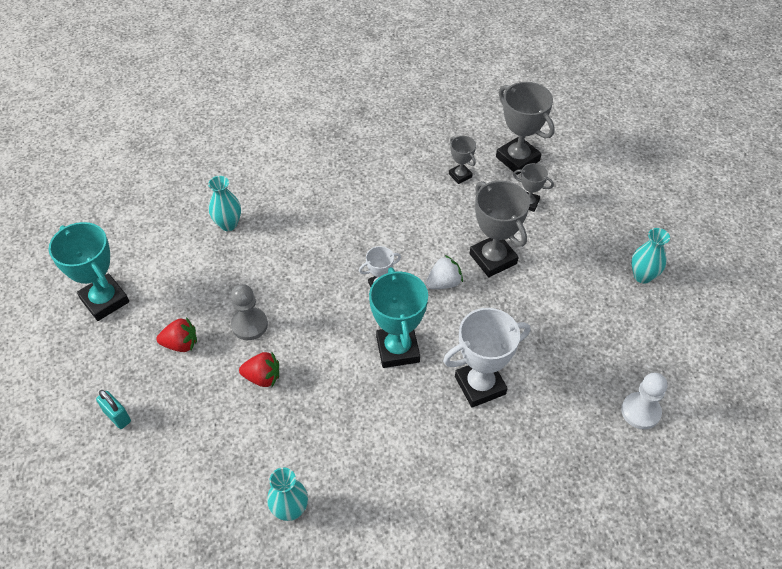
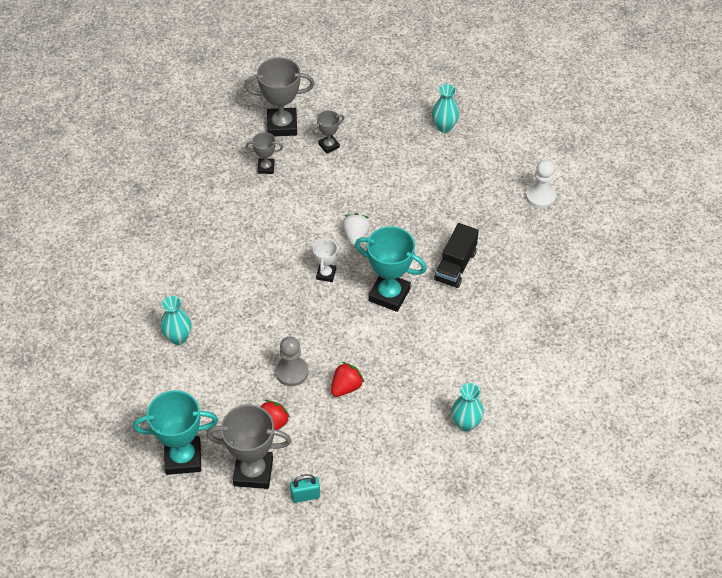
camera: 55 degrees left, 0 degrees up
(480, 385) = (455, 266): white trophy -> black truck
(493, 259) = (359, 196): grey trophy -> grey trophy (253, 472)

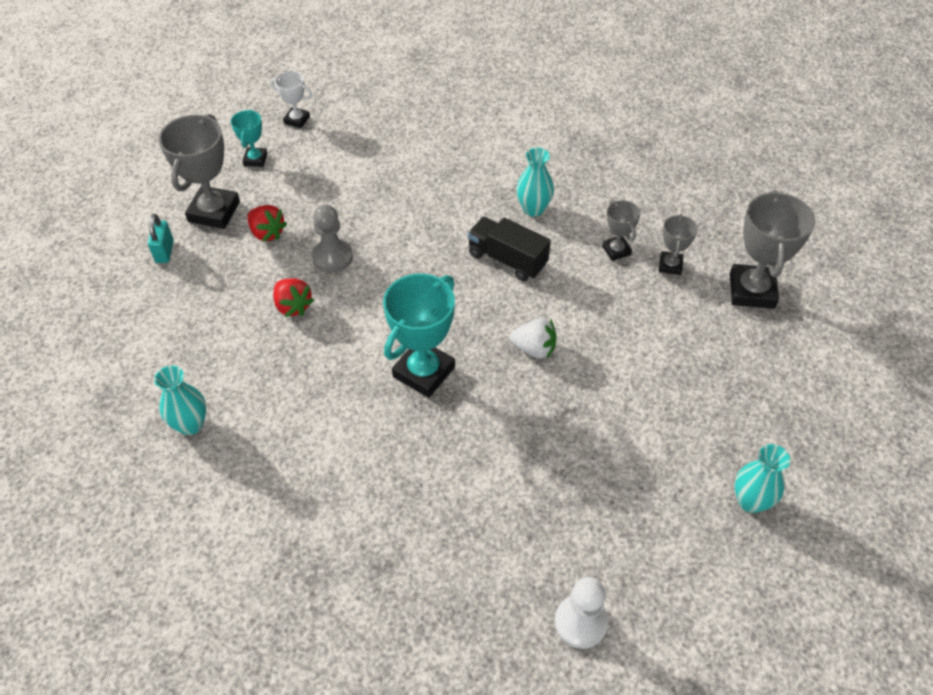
camera: 100 degrees right, 0 degrees up
(178, 337) = (412, 165): turquoise vase -> turquoise vase (533, 209)
(183, 458) = (255, 159): turquoise trophy -> turquoise trophy, size x0.53
(326, 274) = (474, 308): white trophy -> white trophy (297, 120)
(329, 146) = (710, 340): grey trophy -> grey trophy (616, 250)
(455, 266) = (456, 462): black truck -> black truck (507, 259)

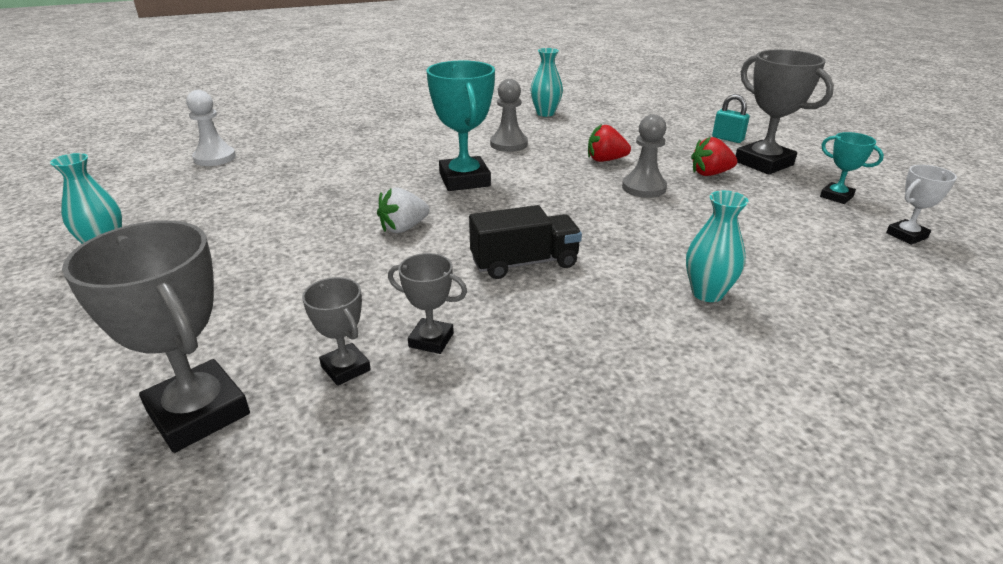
camera: 130 degrees right, 20 degrees down
(314, 396) = (508, 144): none -> grey pawn
(533, 209) = (580, 317): turquoise vase -> turquoise vase (707, 293)

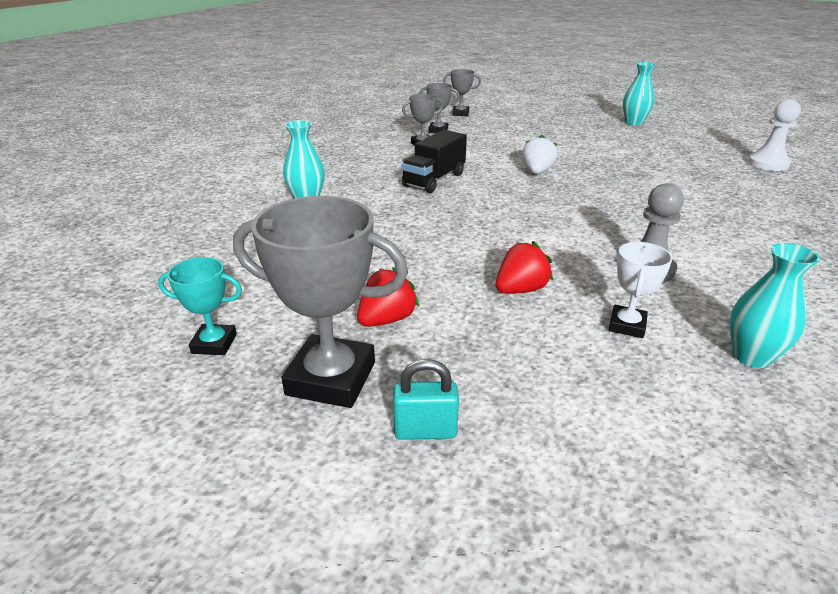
camera: 140 degrees right, 0 degrees up
(198, 412) = (460, 113): grey trophy -> grey trophy, size x0.53
(464, 180) = (584, 214): turquoise trophy -> none
(644, 188) = (434, 267): grey pawn -> none
(906, 235) = (137, 309): white trophy -> white trophy (627, 325)

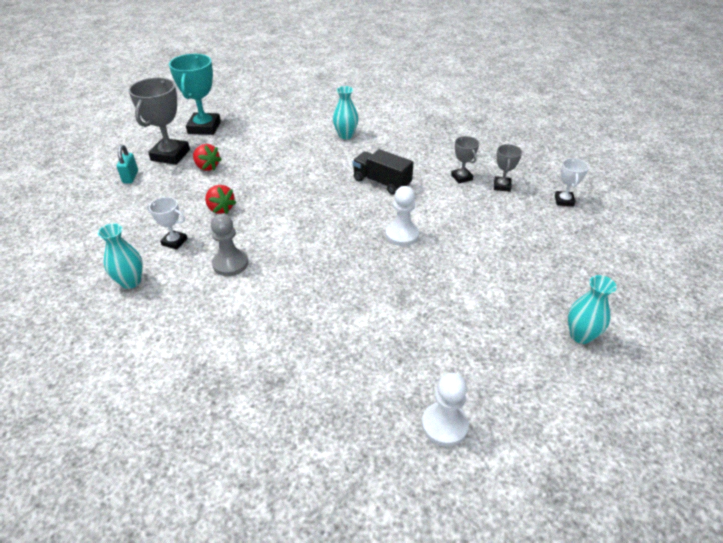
camera: 90 degrees right, 10 degrees up
(214, 344) = (204, 127): turquoise trophy -> turquoise trophy, size x1.88
(460, 113) = (564, 201): grey trophy -> white trophy
(537, 172) = (402, 235): white strawberry -> white pawn

